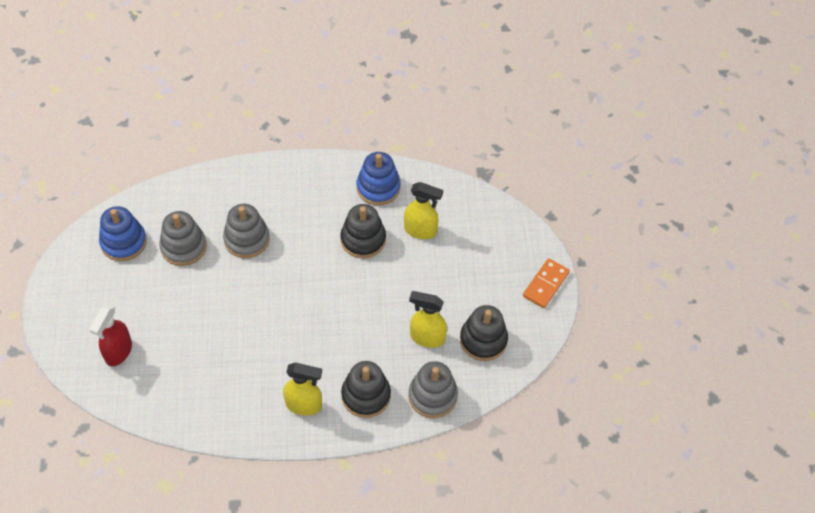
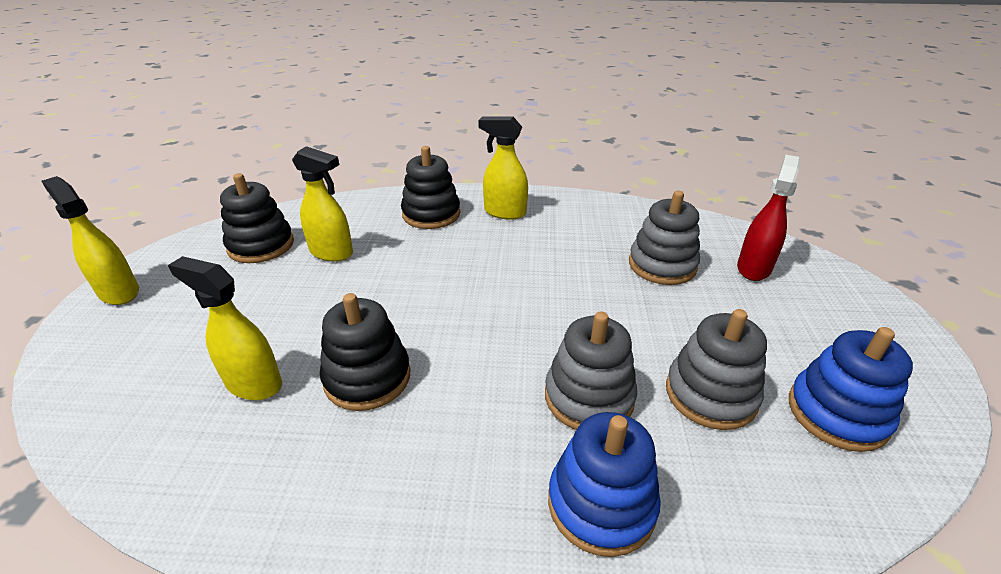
camera: 170 degrees left, 20 degrees down
(378, 188) = (288, 483): blue stacking toy -> blue stacking toy (601, 504)
(432, 396) = (355, 209): grey stacking toy -> grey stacking toy (662, 265)
(546, 284) = (119, 292): orange domino -> yellow spray bottle

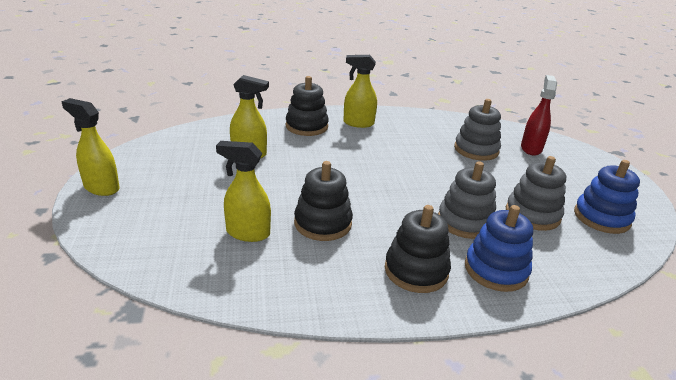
camera: 15 degrees left, 5 degrees down
(261, 245) = (192, 152): black stacking toy -> black stacking toy (416, 271)

